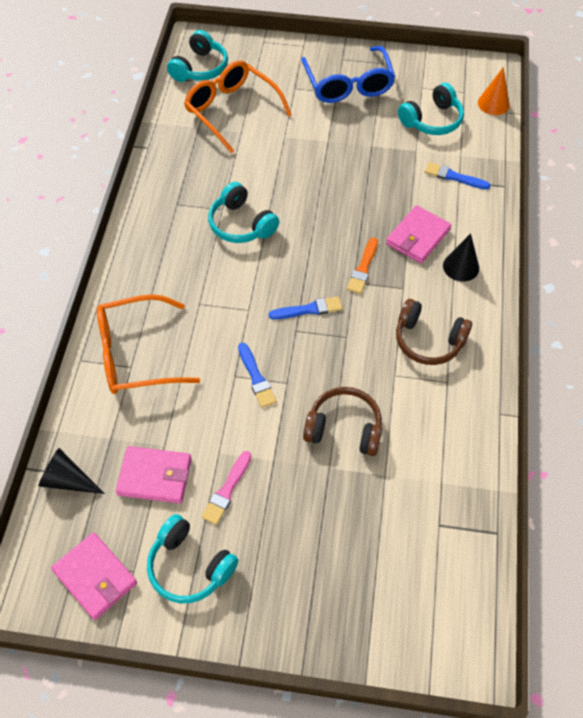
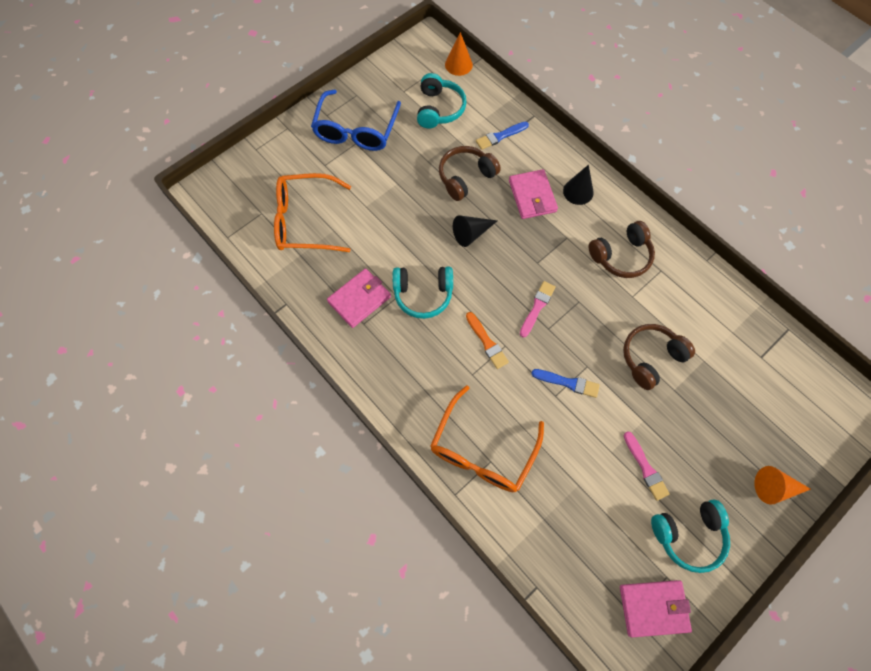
camera: 50 degrees left, 10 degrees up
(67, 480) = (557, 575): black cone -> black cone (471, 233)
(155, 476) = (599, 509): pink wallet -> pink wallet (359, 299)
(200, 68) = (238, 210): turquoise headphones -> none
(304, 618) = (774, 487): none -> orange cone
(309, 309) = (537, 307): blue brush -> pink brush
(348, 85) = (356, 130): blue glasses -> blue glasses turned 75 degrees clockwise
(363, 268) = (530, 248): orange brush -> orange brush (487, 342)
(384, 180) = (465, 177): none -> brown headphones

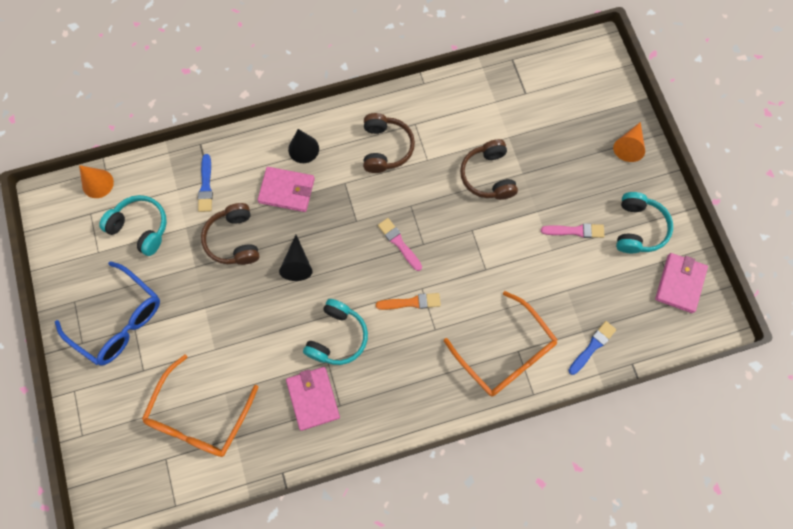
camera: 65 degrees left, 5 degrees up
(568, 383) = (479, 253): blue brush -> blue brush (592, 346)

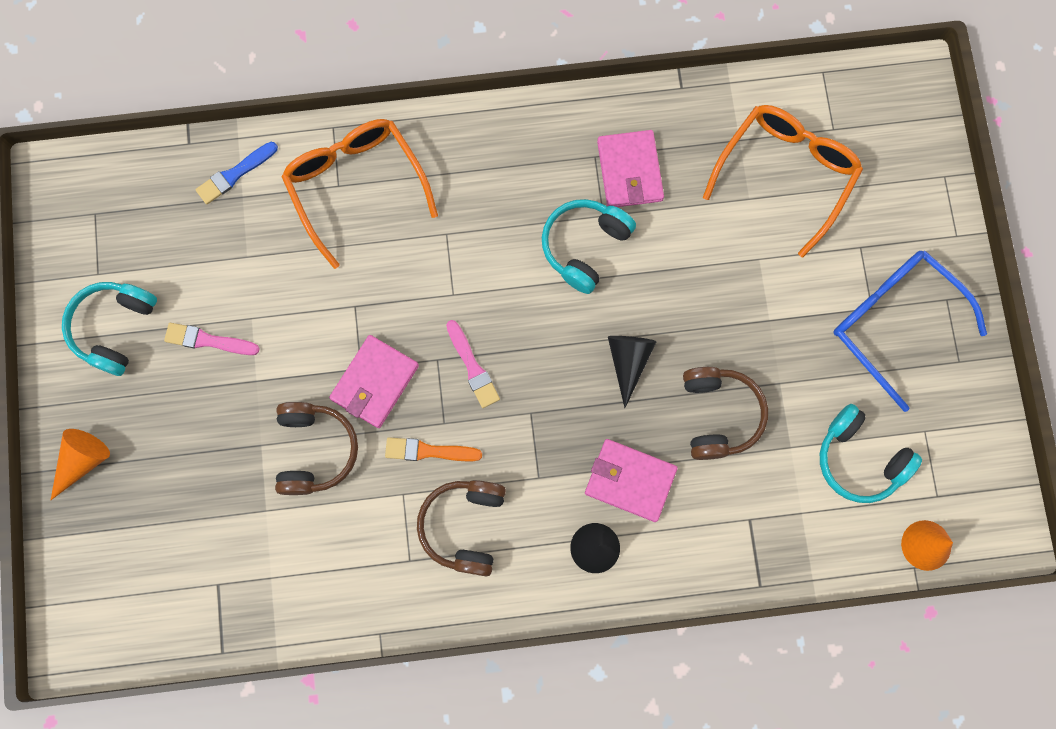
camera: 170 degrees left, 5 degrees up
(206, 186) = (755, 510): blue brush -> none
(411, 302) = (472, 277): orange brush -> orange brush (429, 451)
(680, 283) = (84, 238): pink wallet -> pink wallet (375, 382)

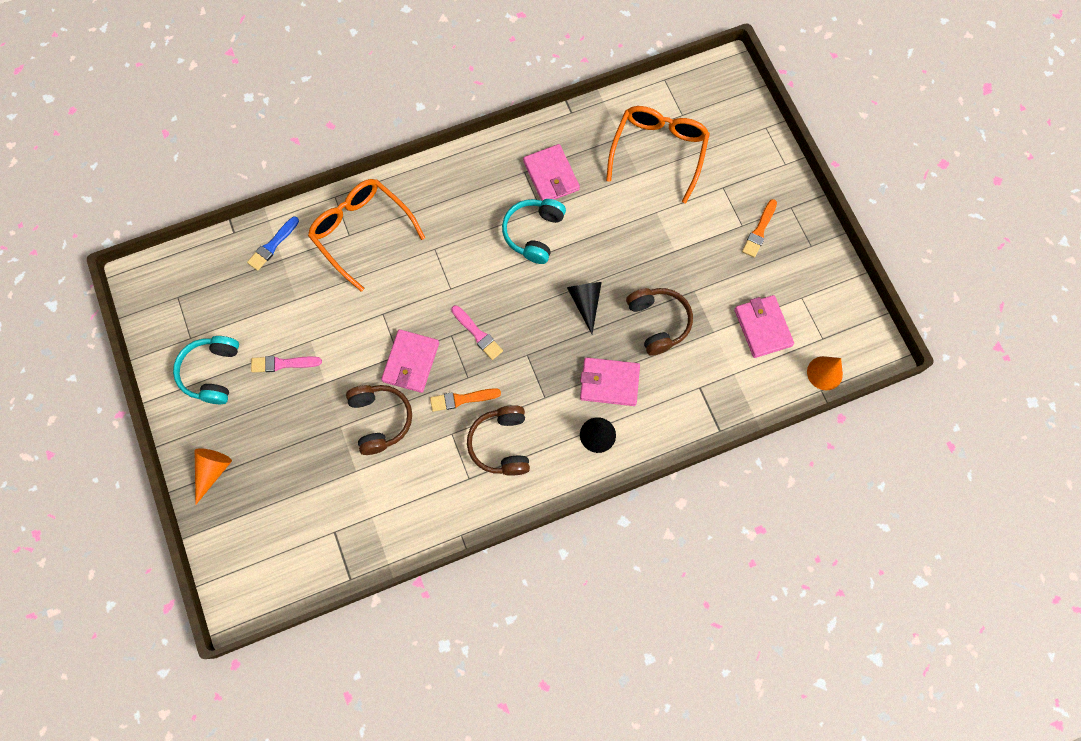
camera: 15 degrees left, 5 degrees down
(859, 459) = (763, 327): turquoise headphones -> pink wallet
(893, 322) = (759, 231): blue glasses -> orange brush

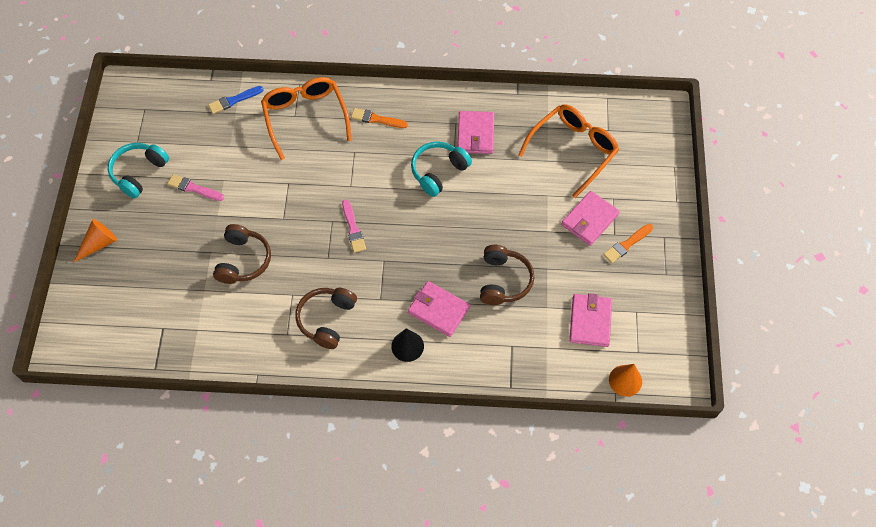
camera: 25 degrees right, 10 degrees down
(411, 362) = (290, 227): pink wallet -> pink wallet (589, 219)
(462, 399) = (314, 272): orange brush -> orange brush (377, 119)
(585, 302) = (452, 240): black cone -> none

